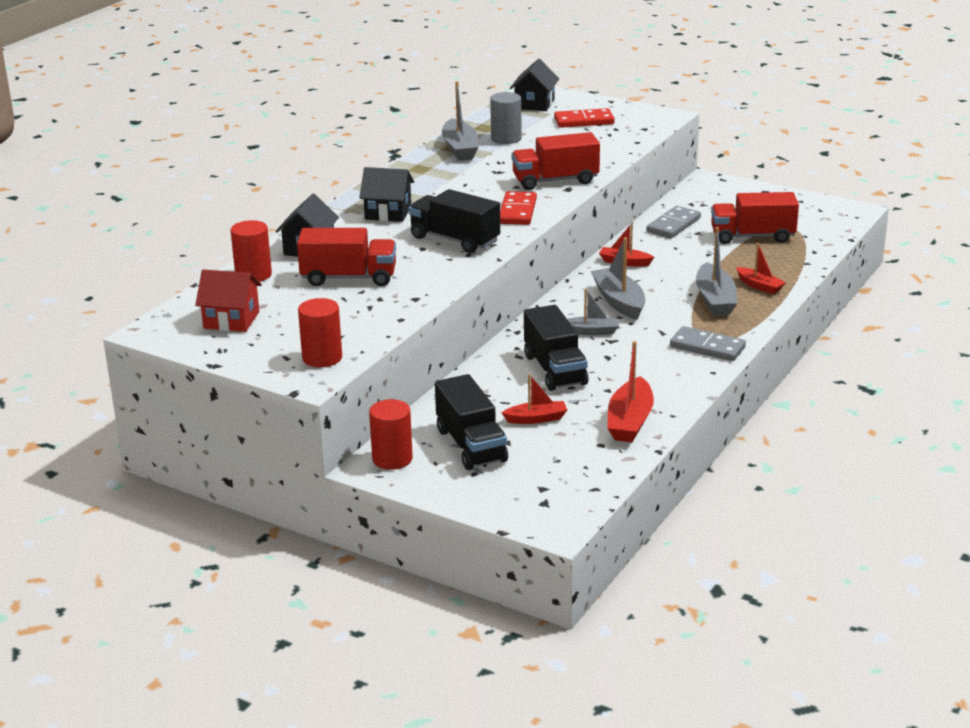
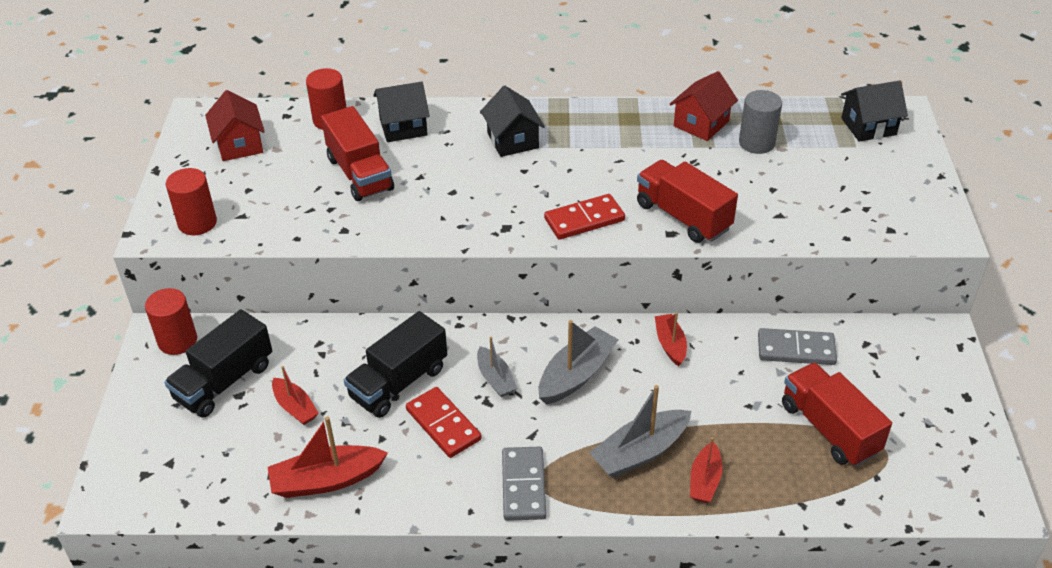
camera: 60 degrees right, 15 degrees up
(454, 240) = (486, 204): black truck -> none
(460, 149) = (701, 124): grey boat -> red house
(584, 121) = (861, 177): red domino -> red domino (443, 424)

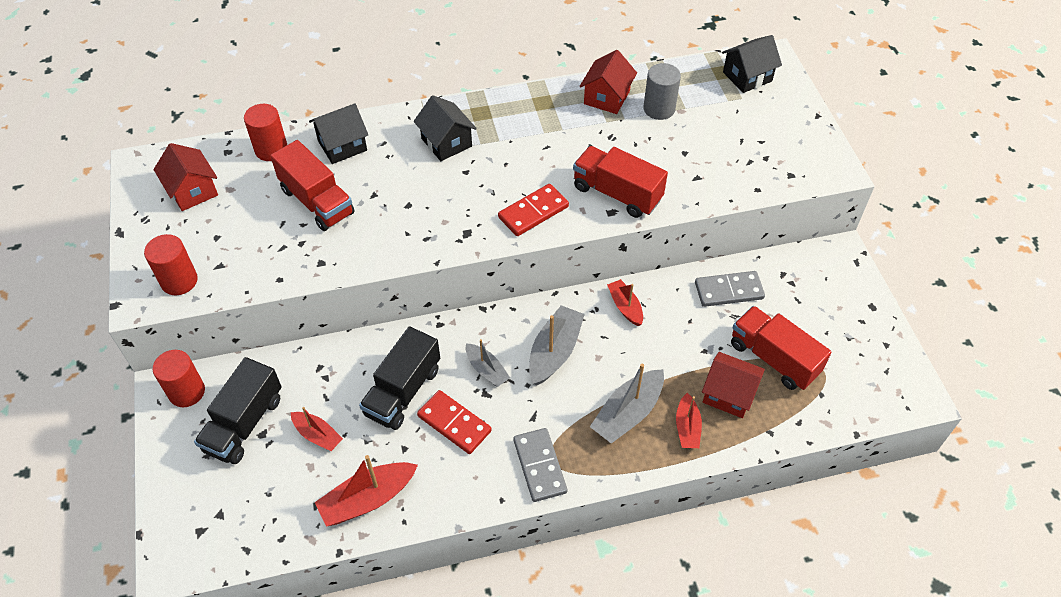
camera: 15 degrees left, 10 degrees up
(764, 455) = (728, 394): none -> red house

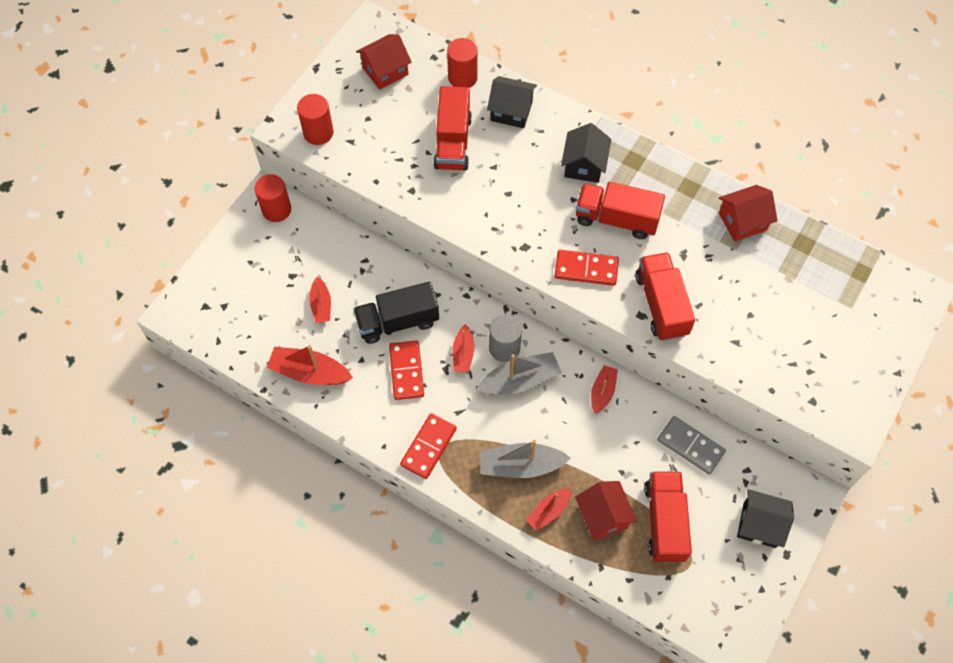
camera: 45 degrees right, 10 degrees up
(192, 191) = (385, 71): red house -> red house turned 45 degrees clockwise
(244, 424) = (288, 260): black truck -> none
(486, 370) = (463, 353): grey boat -> red boat
(515, 161) = (616, 219): none -> red truck
(540, 466) = (428, 447): grey domino -> red domino
(659, 109) = (772, 263): grey cylinder -> grey cylinder (504, 348)
(747, 76) = (879, 293): black house -> black house (759, 525)

